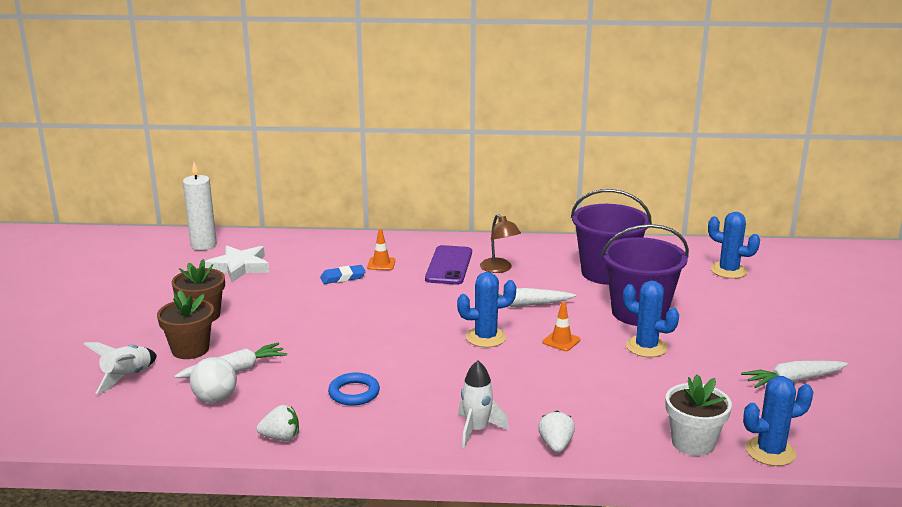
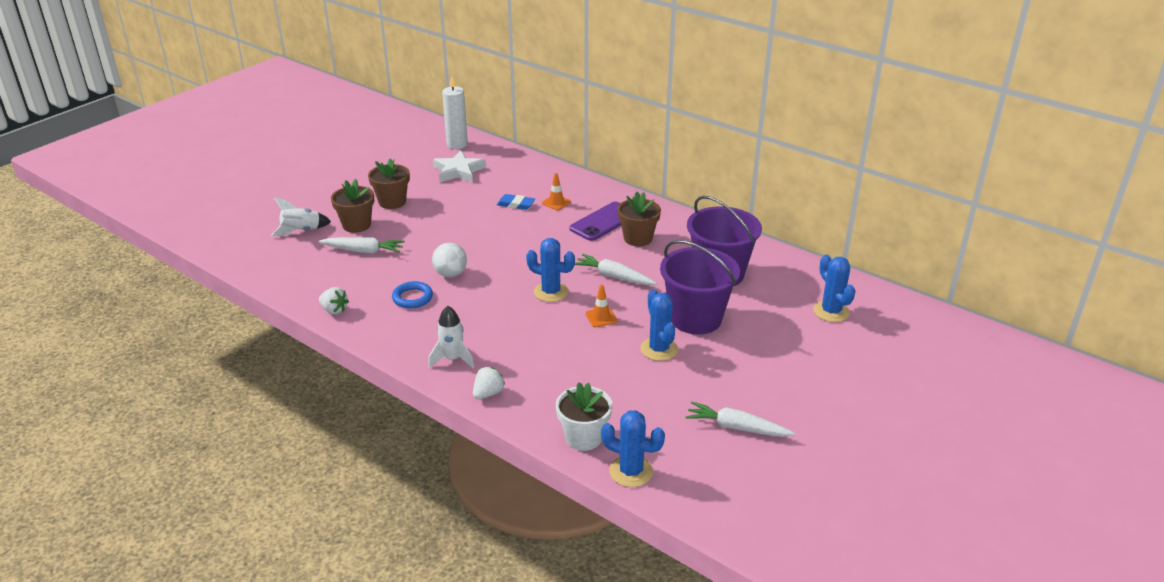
camera: 35 degrees right, 10 degrees up
(215, 399) = (330, 267): white ball -> white ball (450, 274)
(499, 269) = (638, 238): brown lamp -> brown flower pot

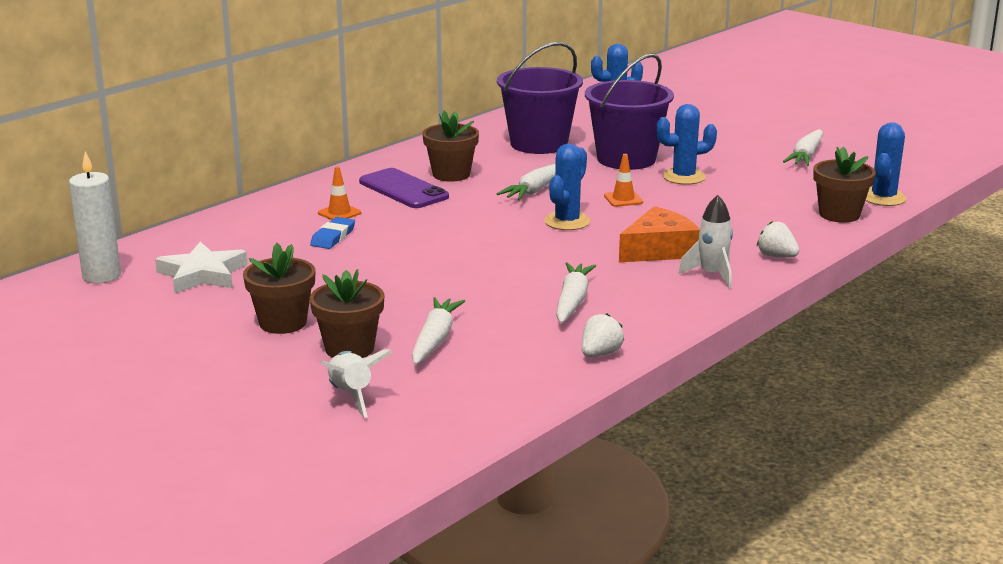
camera: 85 degrees left, 10 degrees down
(412, 298) = (572, 301): blue ring -> white carrot
(450, 274) = (514, 278): white ball -> none
(499, 334) = (659, 250): none -> orange cheese
(583, 437) = (839, 214): white flower pot -> brown flower pot

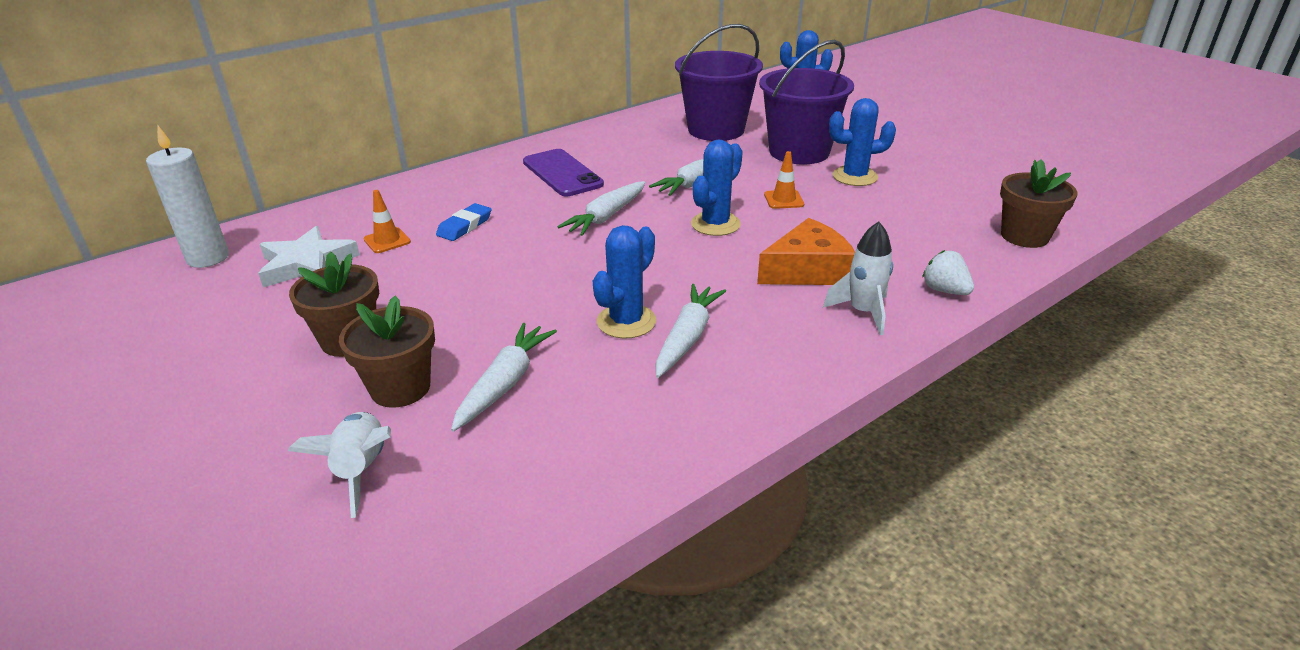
camera: 10 degrees right, 10 degrees up
(339, 213) = (486, 197): orange traffic cone -> orange traffic cone (387, 241)
(451, 174) = (617, 159): brown flower pot -> none
(600, 354) = (695, 429): white strawberry -> none
(806, 156) = (991, 159): white carrot -> white carrot (606, 217)
(883, 198) = (1077, 217): blue cactus -> blue cactus (626, 321)

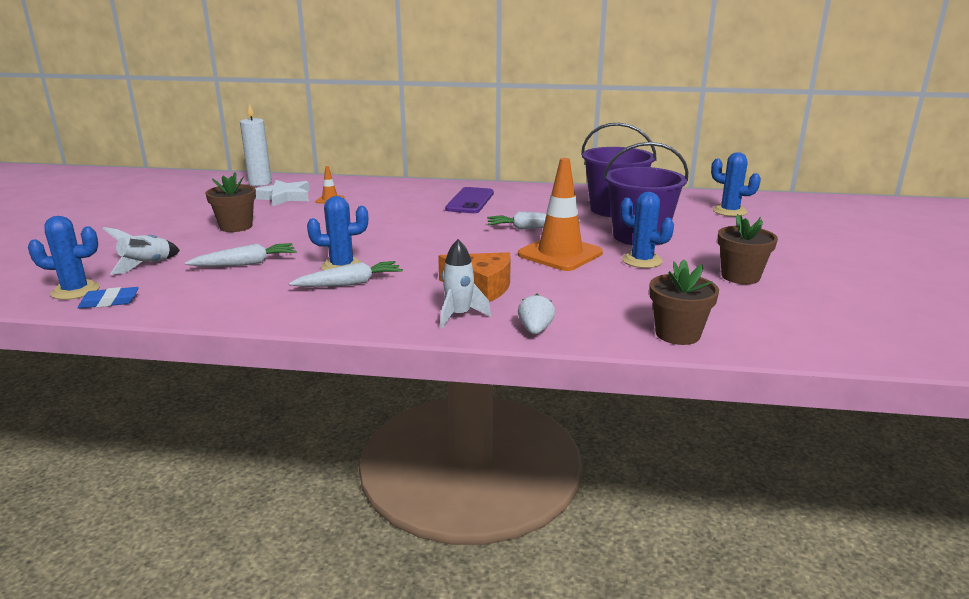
camera: 45 degrees right, 10 degrees down
(400, 388) = (213, 248): brown flower pot -> brown flower pot (740, 276)
(464, 226) = (372, 206): blue eraser -> blue eraser (109, 301)
(606, 217) = (442, 225): white carrot -> none
(715, 224) = (489, 249): blue cactus -> blue cactus (75, 291)
(783, 200) = (560, 254): orange traffic cone -> orange traffic cone, size x2.29

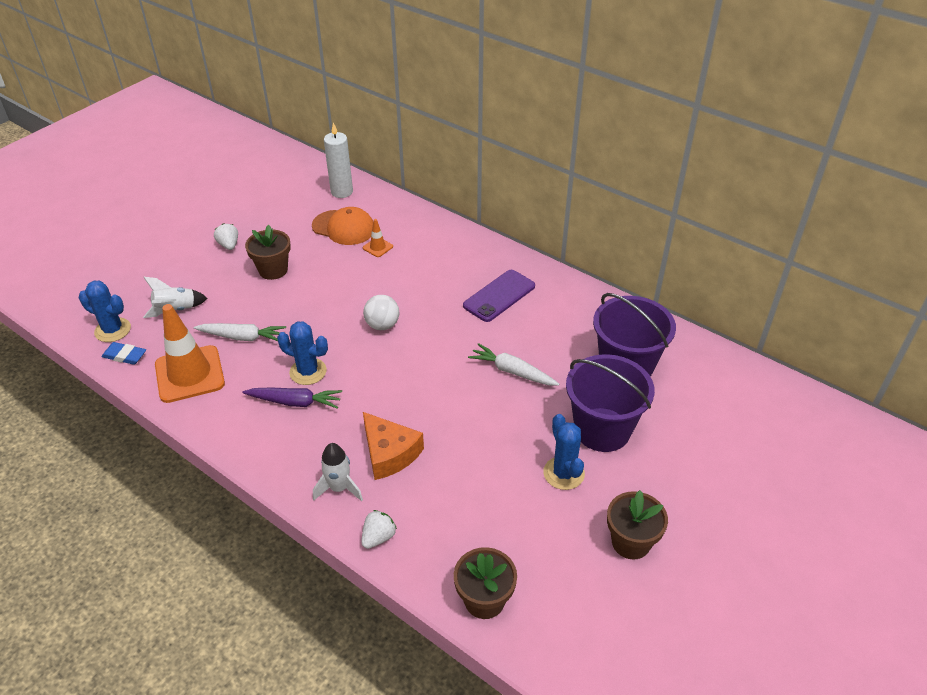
camera: 30 degrees right, 20 degrees up
(169, 223) = (229, 245): none -> white strawberry
(284, 197) = (343, 228): white star -> orange cap
(350, 283) = (295, 402): white carrot -> purple carrot
(385, 231) = (382, 325): none -> white ball
(560, 254) = (499, 428): orange traffic cone -> orange traffic cone (189, 374)
(729, 211) = (748, 419): blue cactus -> none

